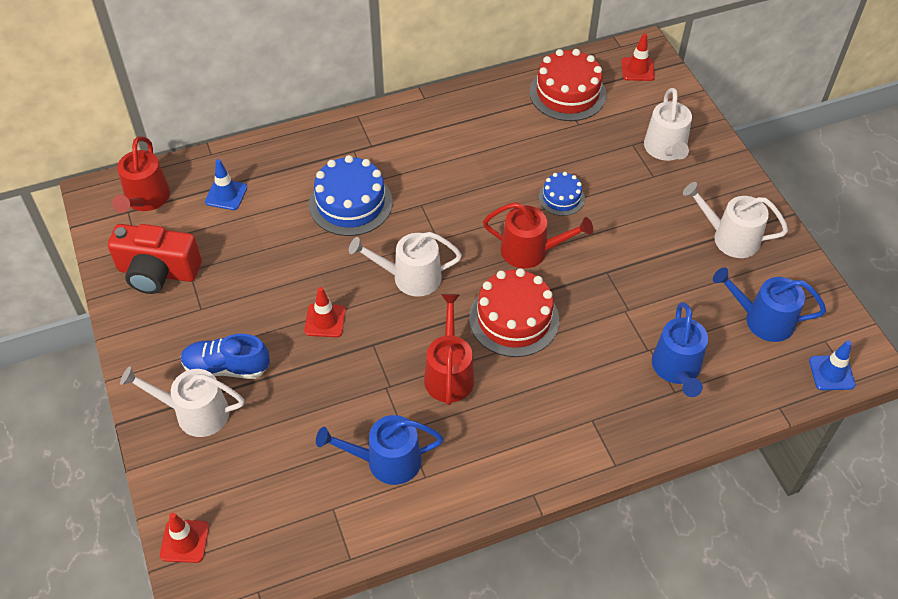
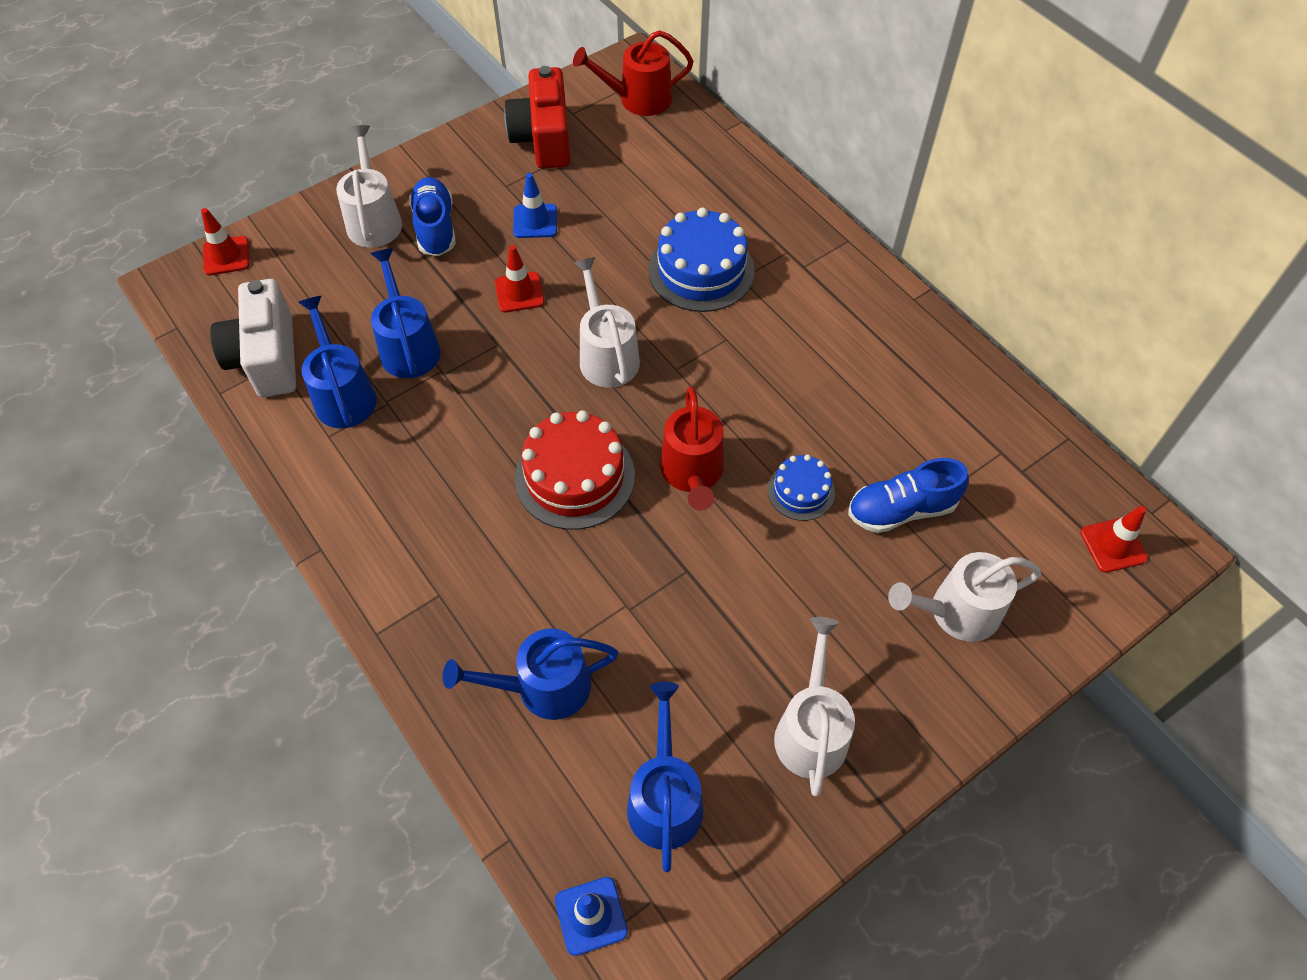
camera: 75 degrees right, 5 degrees up
(226, 195) = (670, 159): blue traffic cone -> blue traffic cone (535, 221)
(324, 516) = (267, 357): none -> white camera
(352, 406) = (408, 347): none -> blue watering can
(449, 374) = (474, 427): red watering can -> none
(567, 93) = (1009, 461): red cake -> none
(589, 153) = (901, 510): none -> blue shoe

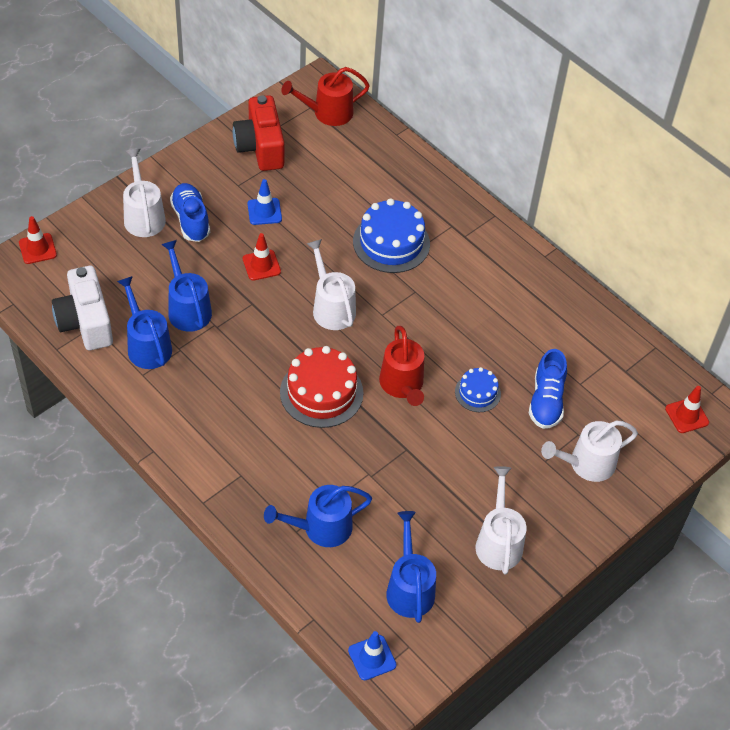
camera: 10 degrees left, 5 degrees down
(901, 510) = (546, 401): blue shoe -> blue shoe turned 60 degrees counterclockwise

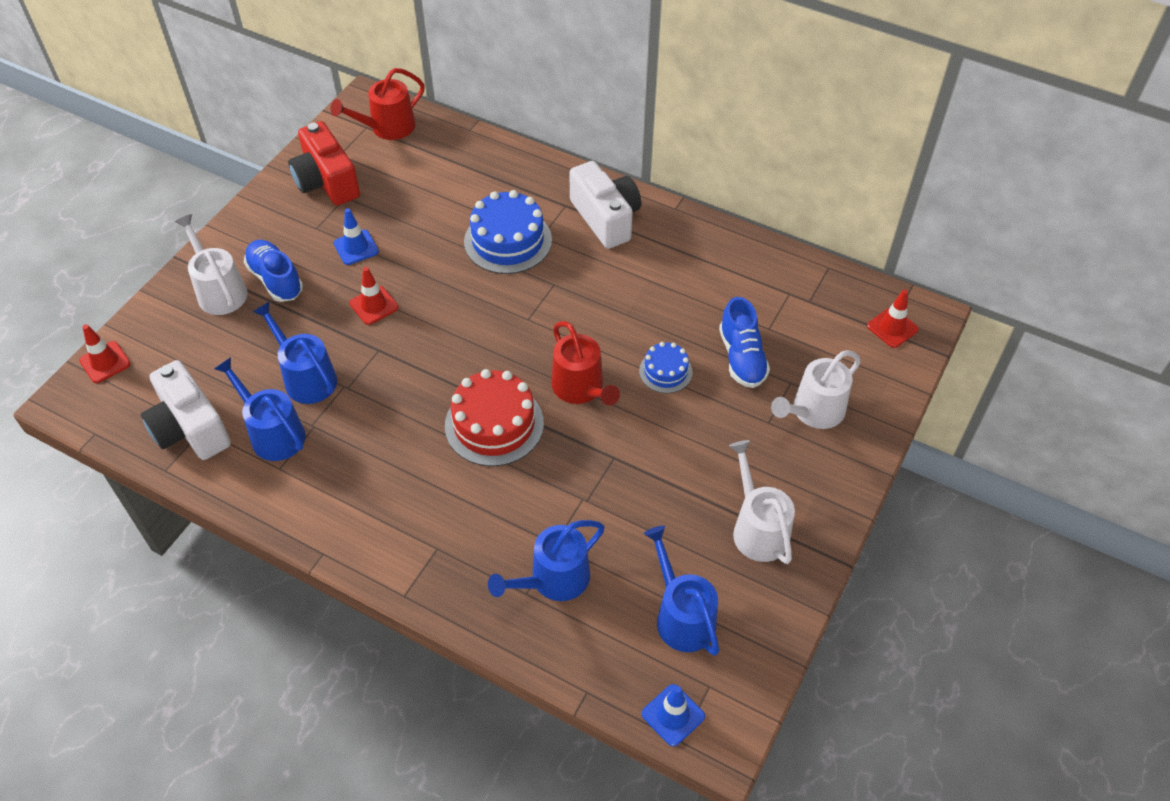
camera: 15 degrees left, 0 degrees up
(331, 307) = (469, 328): white watering can -> none
(481, 247) = (606, 218): none -> white camera

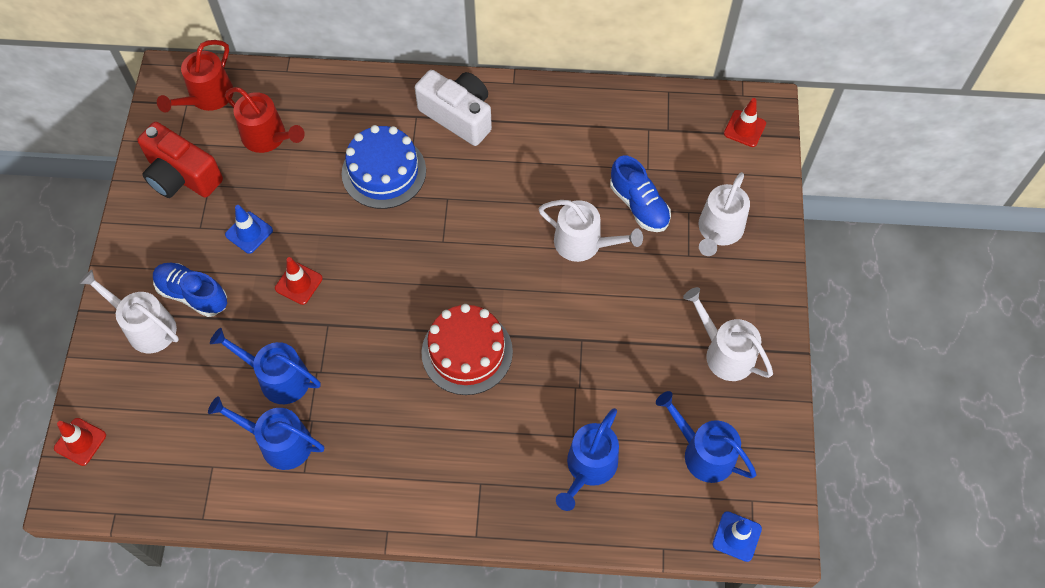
camera: 25 degrees left, 10 degrees up
(190, 428) = (201, 470): white camera -> none
(581, 388) = (522, 288): red watering can -> red watering can (268, 137)
(665, 371) = (583, 243): blue cake -> white watering can

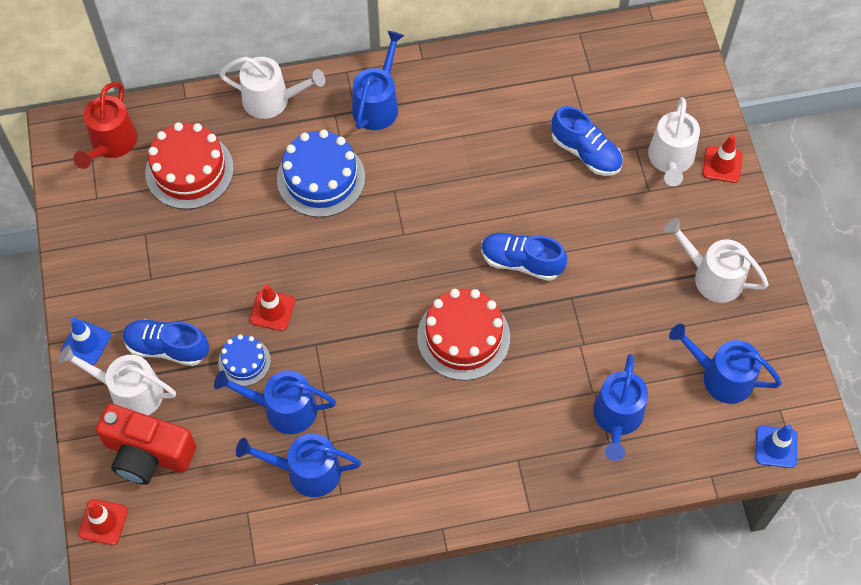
camera: 15 degrees left, 0 degrees up
(182, 176) = (113, 231): red camera -> red camera (148, 453)
(249, 232) = (203, 272): blue traffic cone -> blue traffic cone (86, 342)
(257, 325) = (244, 361): none -> blue cake
(268, 137) = (189, 170): red watering can -> red cake
(458, 116) = (377, 104): white camera -> blue watering can
(544, 294) = (521, 262): none -> blue shoe
(583, 243) = (543, 203): white watering can -> white watering can (272, 100)
(744, 128) = (665, 53): red traffic cone -> red traffic cone (722, 164)

